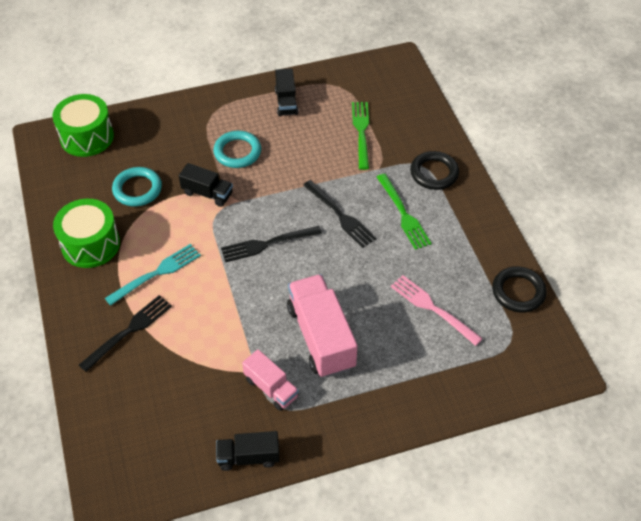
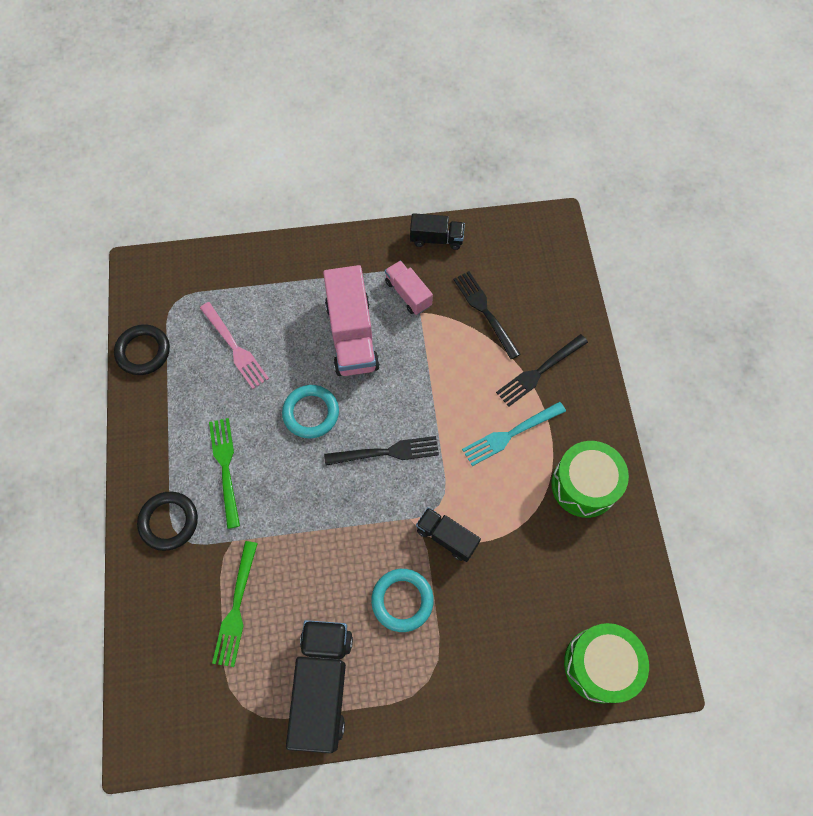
camera: 170 degrees left, 15 degrees up
(137, 189) = (531, 559): turquoise ring -> turquoise ring (311, 413)
(286, 102) = (323, 685): black truck -> black truck, size x1.78
(340, 215) = (297, 477): black fork -> black fork (485, 312)

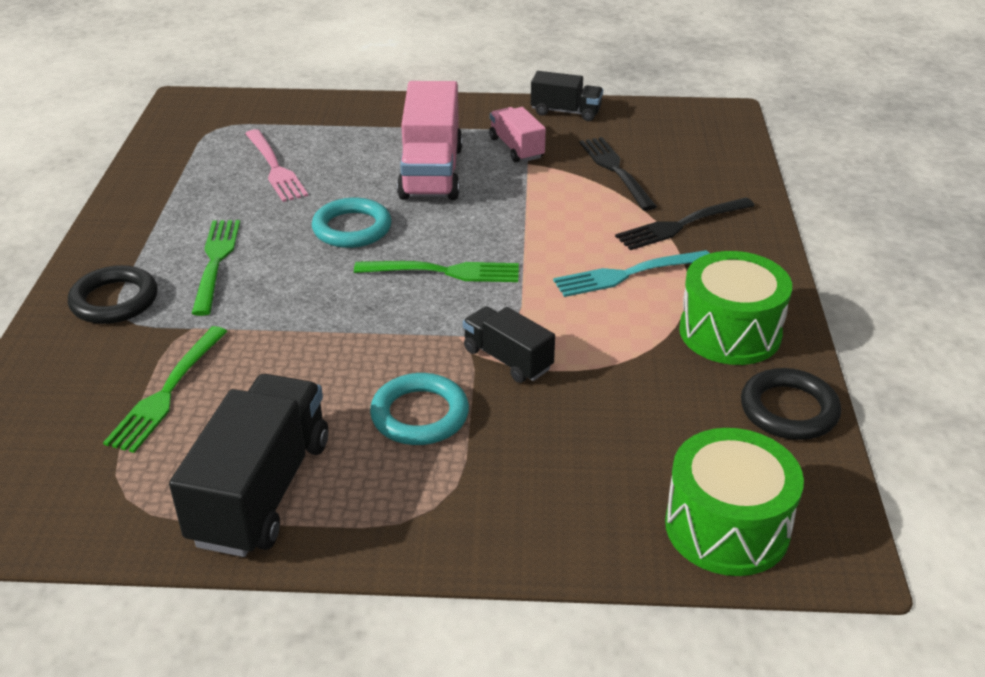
camera: 10 degrees right, 30 degrees down
(143, 351) = (158, 160): black ring -> black ring (789, 410)
(386, 452) = (444, 272): black fork -> green fork

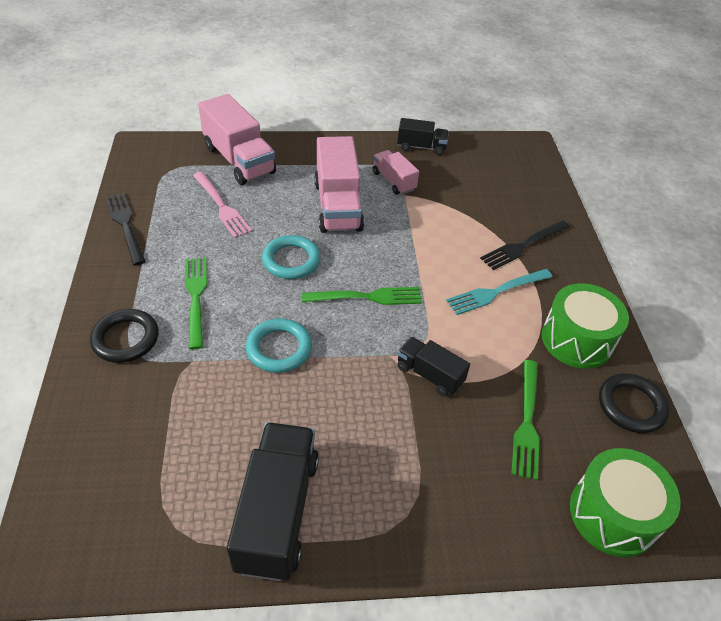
camera: 10 degrees left, 10 degrees up
(167, 392) = (186, 424): green fork -> green fork (527, 421)
(311, 120) = (239, 160): none -> pink truck
(420, 415) = (378, 431): turquoise ring -> turquoise ring (279, 348)
(615, 170) = (467, 199): black fork -> black fork (125, 225)

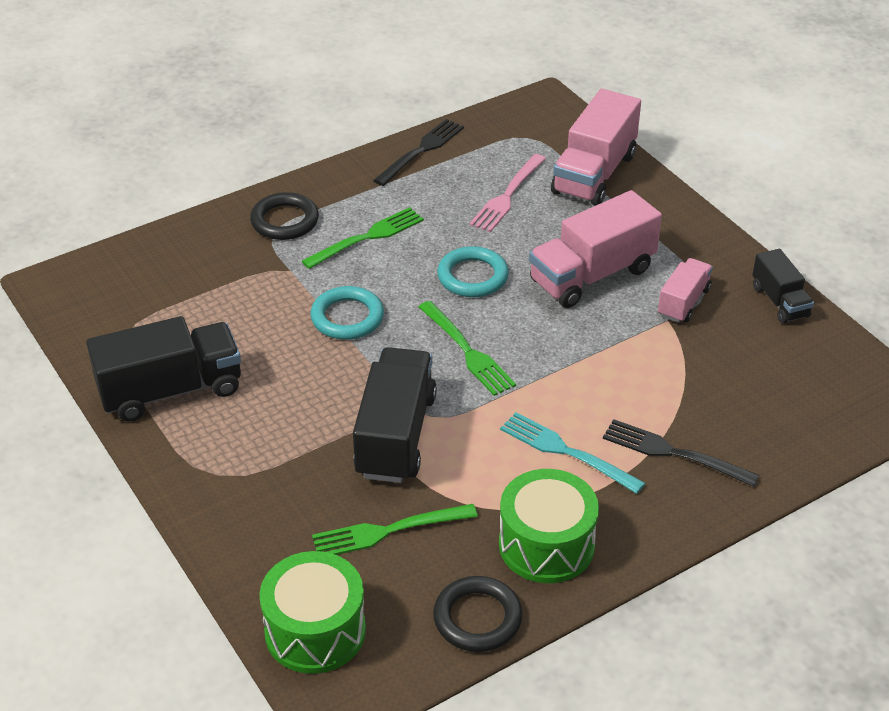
camera: 65 degrees right, 5 degrees down
(429, 375) = (396, 435): black truck -> black truck, size x1.78

